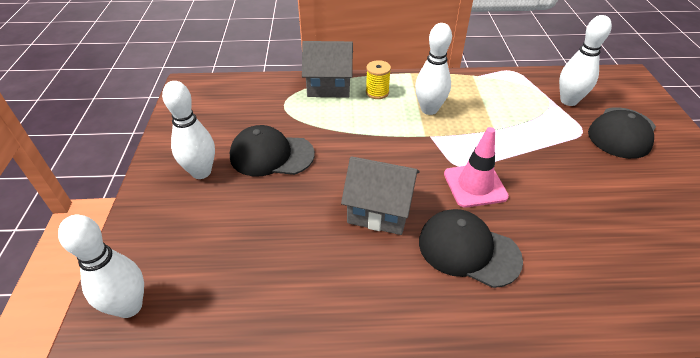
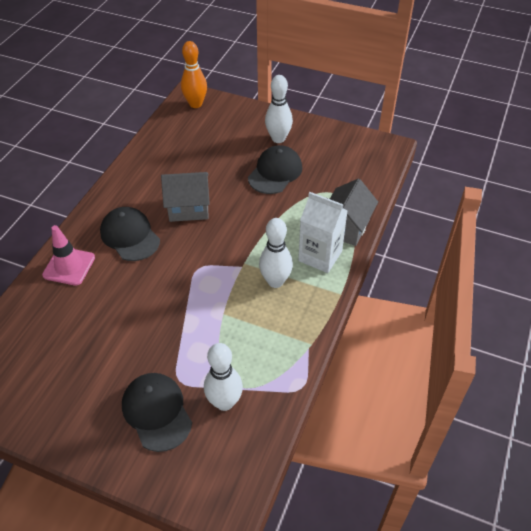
camera: 115 degrees right, 5 degrees up
(129, 306) = (195, 104): white bowling pin -> orange bowling pin
(377, 92) = (320, 256): yellow spool -> white carton
(379, 211) = (188, 208): grey house -> grey house turned 45 degrees clockwise
(468, 250) = (130, 236): black cap -> black cap turned 90 degrees counterclockwise
(475, 185) = (174, 266): pink traffic cone -> pink traffic cone (69, 266)

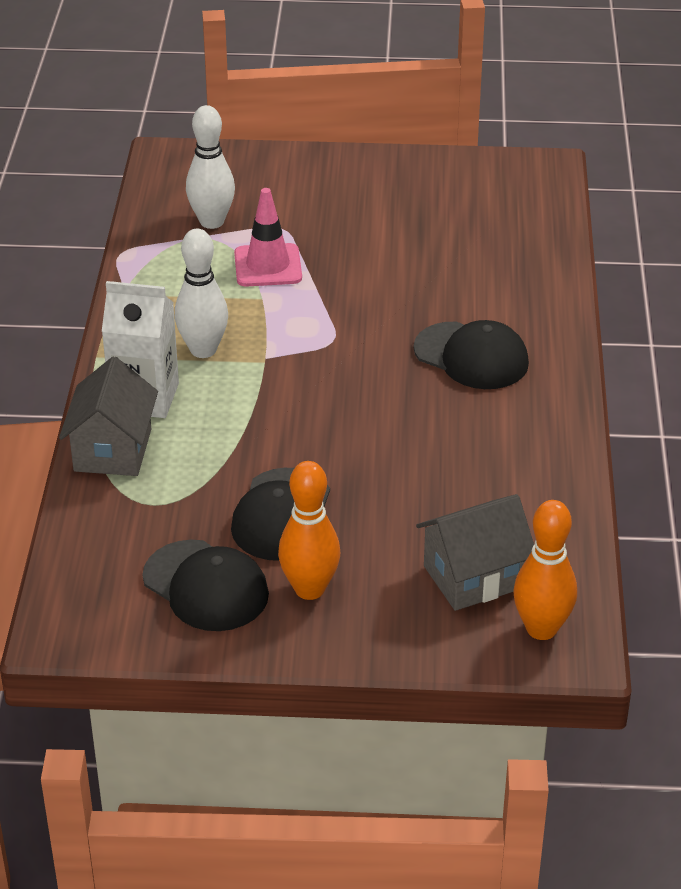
camera: 160 degrees right, 10 degrees down
(69, 266) = (528, 300): pink traffic cone -> pink traffic cone (268, 266)
(157, 412) = (289, 198): black cap -> black cap (206, 586)
(188, 208) = (405, 417): grey house -> grey house (473, 577)
(278, 138) = (309, 589): white bowling pin -> orange bowling pin

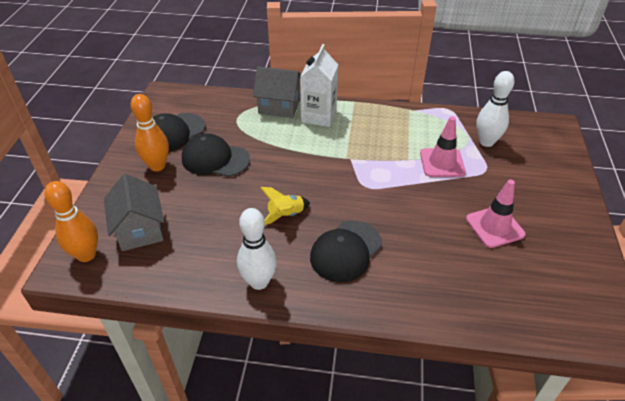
camera: 95 degrees right, 5 degrees up
(203, 350) = (358, 136): white bowling pin -> white bowling pin (259, 282)
(399, 229) = (494, 227): none -> pink traffic cone
(411, 418) = (285, 215): none -> yellow rocket

